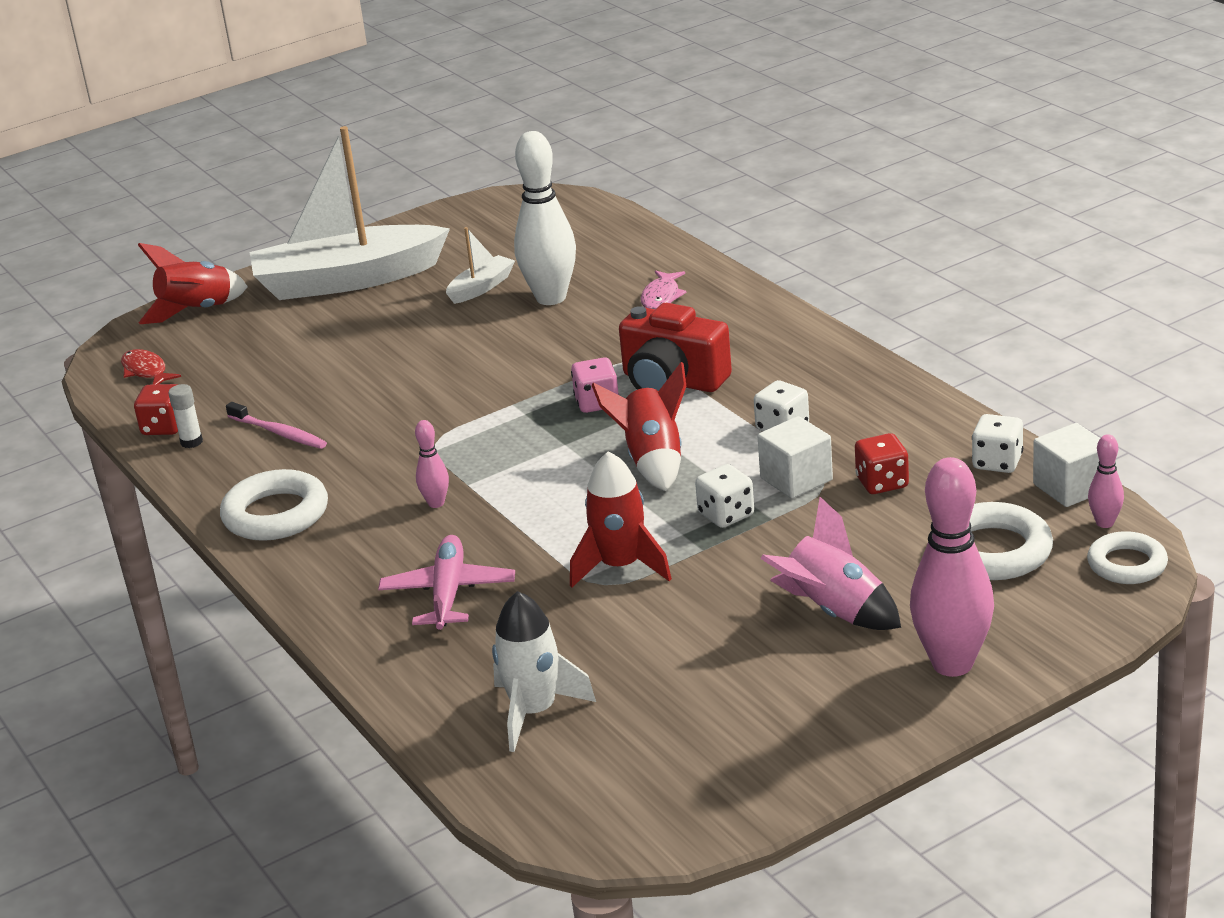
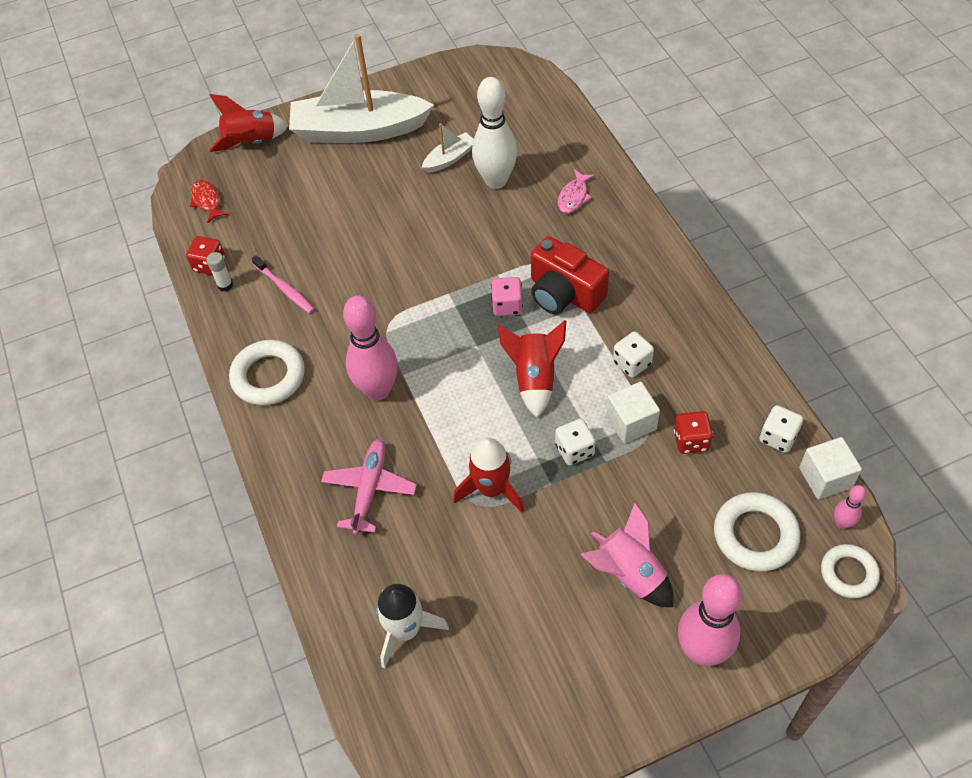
camera: 10 degrees right, 25 degrees up
(436, 503) = (378, 390): pink bowling pin -> pink bowling pin, size x2.16

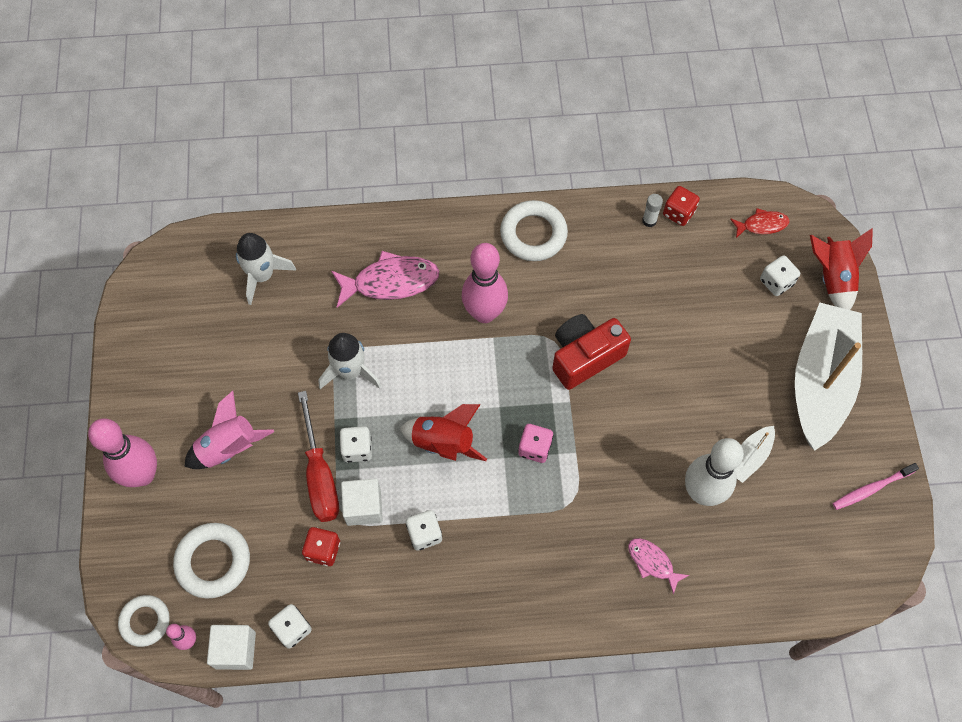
camera: 105 degrees right, 10 degrees up
(268, 178) = (776, 282): none -> white dice
(284, 288) = (627, 267): pink toothbrush -> pink toothbrush (872, 488)
(369, 489) = (390, 282): pink plane -> pink fish
(449, 158) = (749, 457): white boat -> white boat turned 60 degrees clockwise
(491, 489) = (350, 371): red rocket -> white rocket
(564, 293) = (529, 504): red camera -> red camera (585, 356)
(617, 473) = (320, 475): none -> red screwdriver

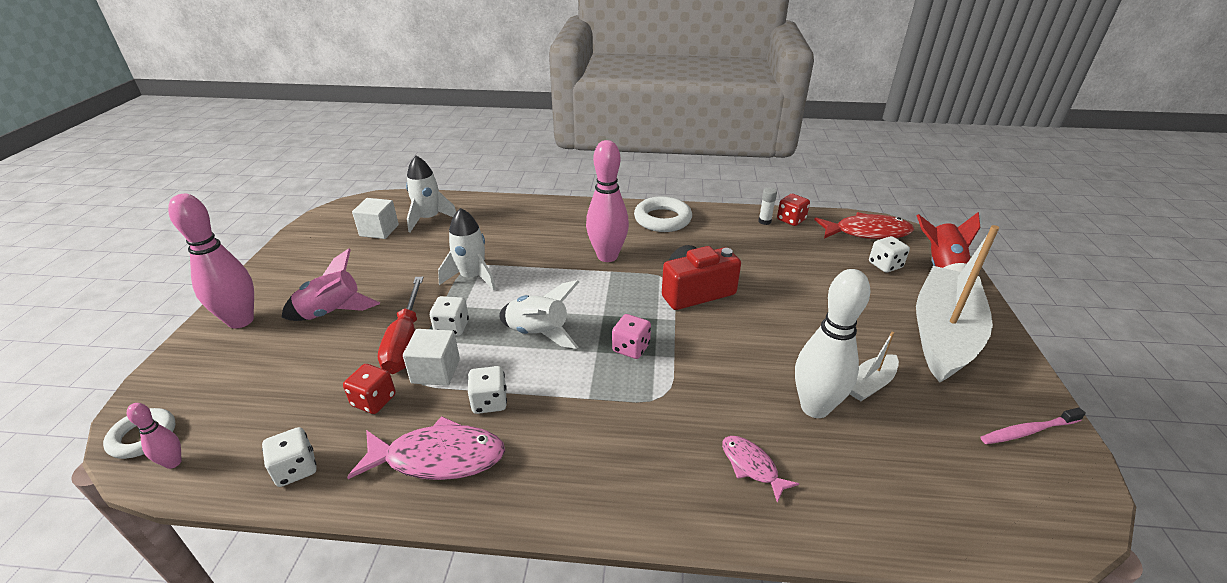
camera: 10 degrees right, 30 degrees down
(213, 562) = (255, 394): white ring -> none
(235, 650) = (217, 480): white cube -> white cube (379, 230)
(390, 282) = (532, 232): pink fish -> pink fish (438, 458)
(443, 442) = (538, 333): red rocket -> white rocket
(762, 225) = (867, 232): red fish -> red fish, size x1.80

